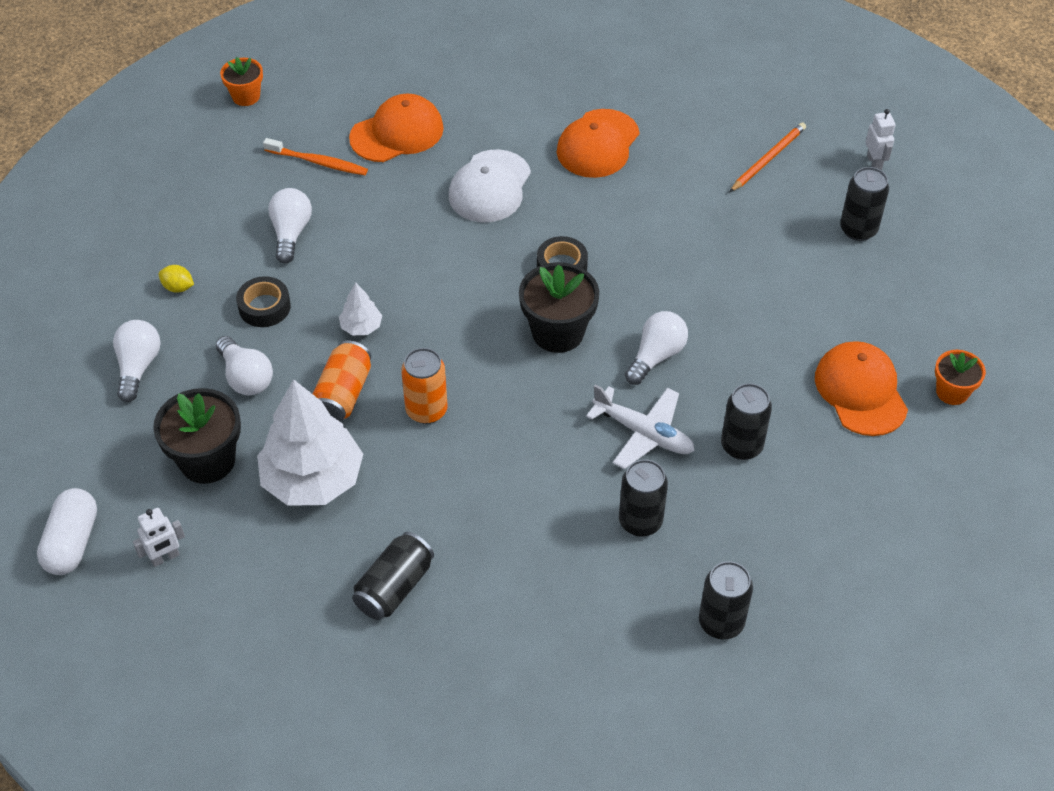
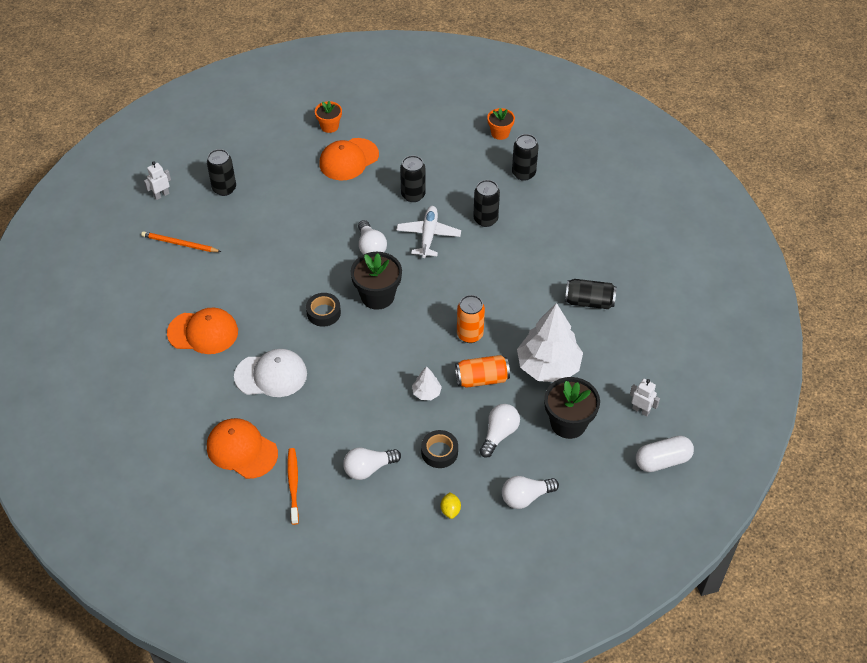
camera: 115 degrees left, 0 degrees up
(246, 96) = (244, 567): orange flower pot -> orange flower pot (500, 133)
(656, 356) = (371, 247): white light bulb -> white light bulb turned 120 degrees counterclockwise

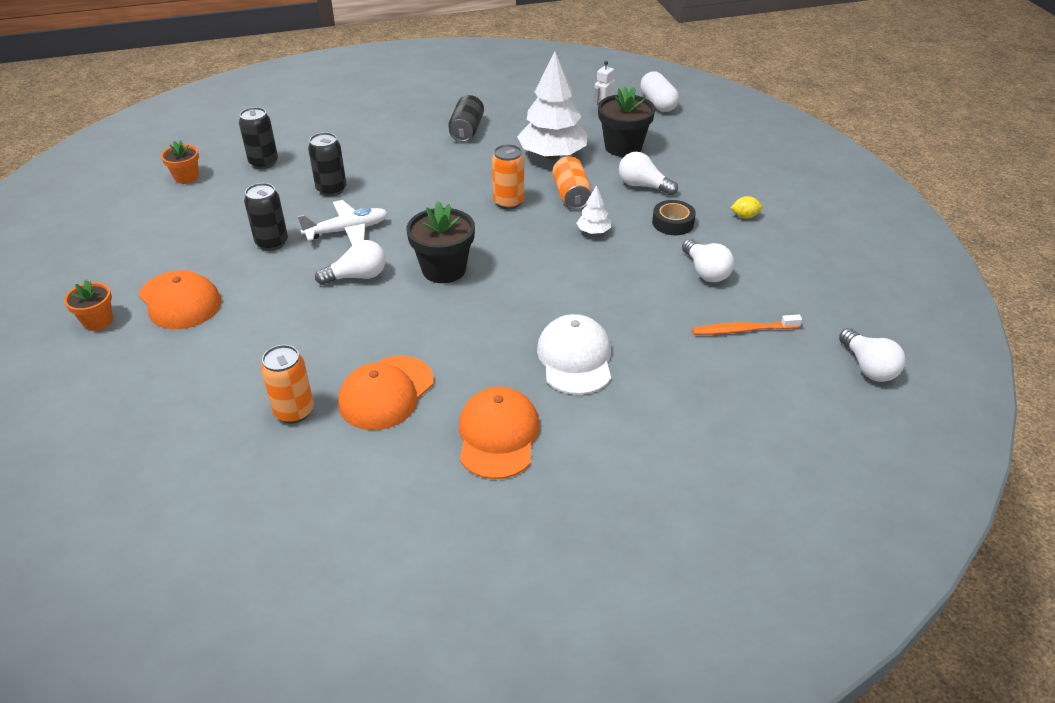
camera: 90 degrees left, 10 degrees down
(161, 195) = (176, 520): white robot -> none
(179, 244) = (304, 482): orange pencil -> none
(224, 188) = (191, 434): black can -> none
(237, 231) = (294, 411): none -> orange can
(242, 450) = (701, 379): orange cap -> orange cap (386, 393)
(323, 313) = (468, 314): black tape -> none
(428, 235) = (347, 230): white plane -> white plane turned 150 degrees clockwise
(525, 497) = (716, 172): white light bulb -> white light bulb (868, 367)

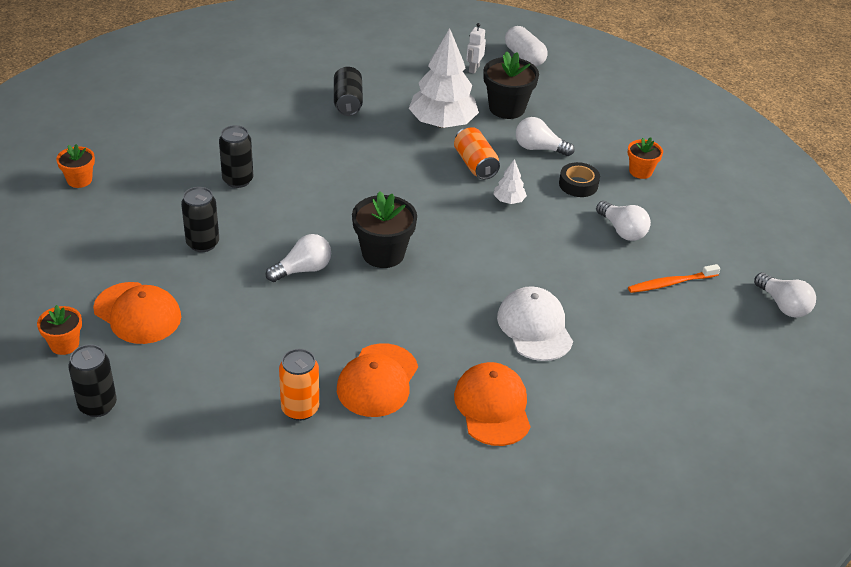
camera: 15 degrees left, 0 degrees up
(264, 163) = (154, 156): black can -> black can (97, 405)
(347, 230) = (273, 223): white plane -> none
(508, 202) = (418, 177): orange can -> none
(745, 216) = (640, 171): yellow lemon -> orange flower pot

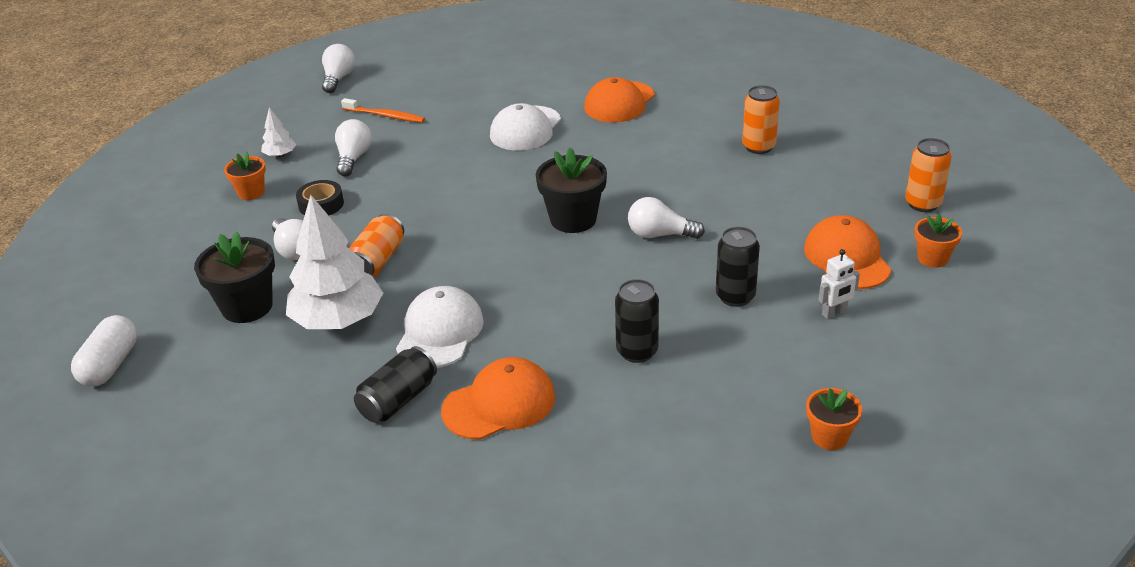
camera: 135 degrees left, 5 degrees down
(97, 405) = (923, 204): black can -> orange can
(373, 141) = (440, 332): none -> white cap
(377, 380) = (683, 142): orange cap -> orange cap (499, 404)
(474, 69) = (191, 376): white robot -> white robot (834, 313)
(508, 200) = (401, 217): white tree -> white tree (280, 155)

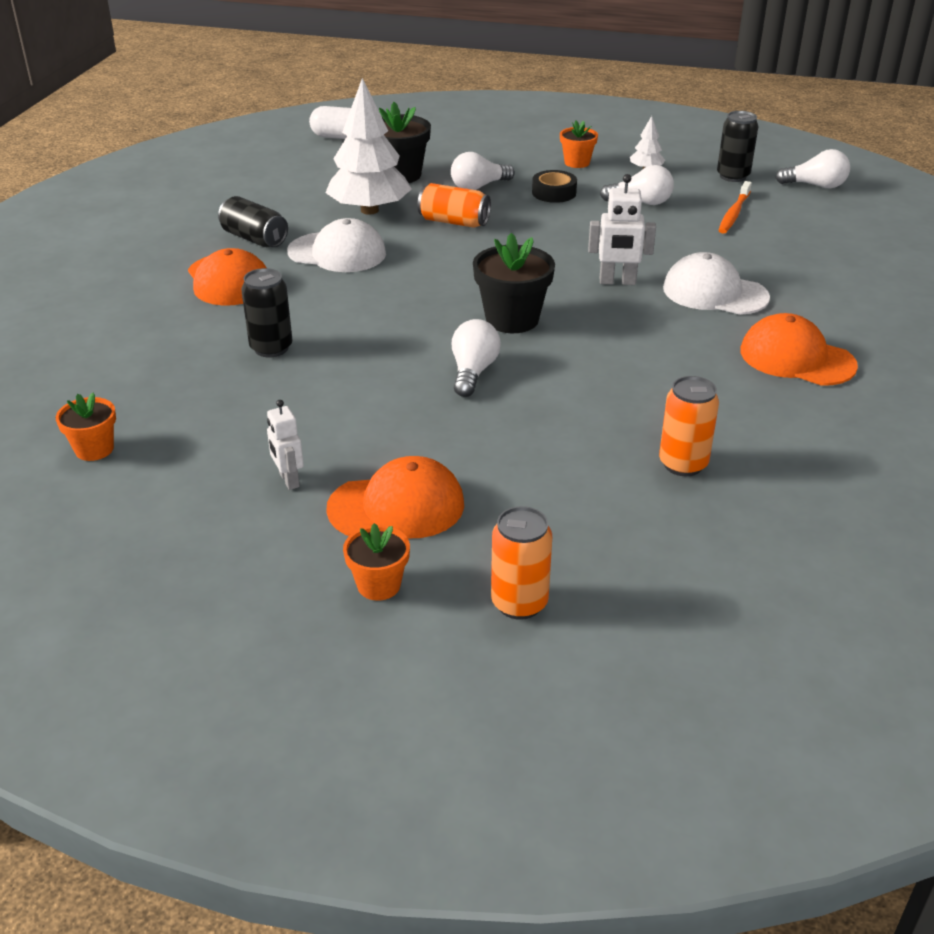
camera: 90 degrees right, 0 degrees up
(507, 170) = (617, 282): none -> white robot
(735, 296) = (341, 413): black can -> black can (733, 176)

